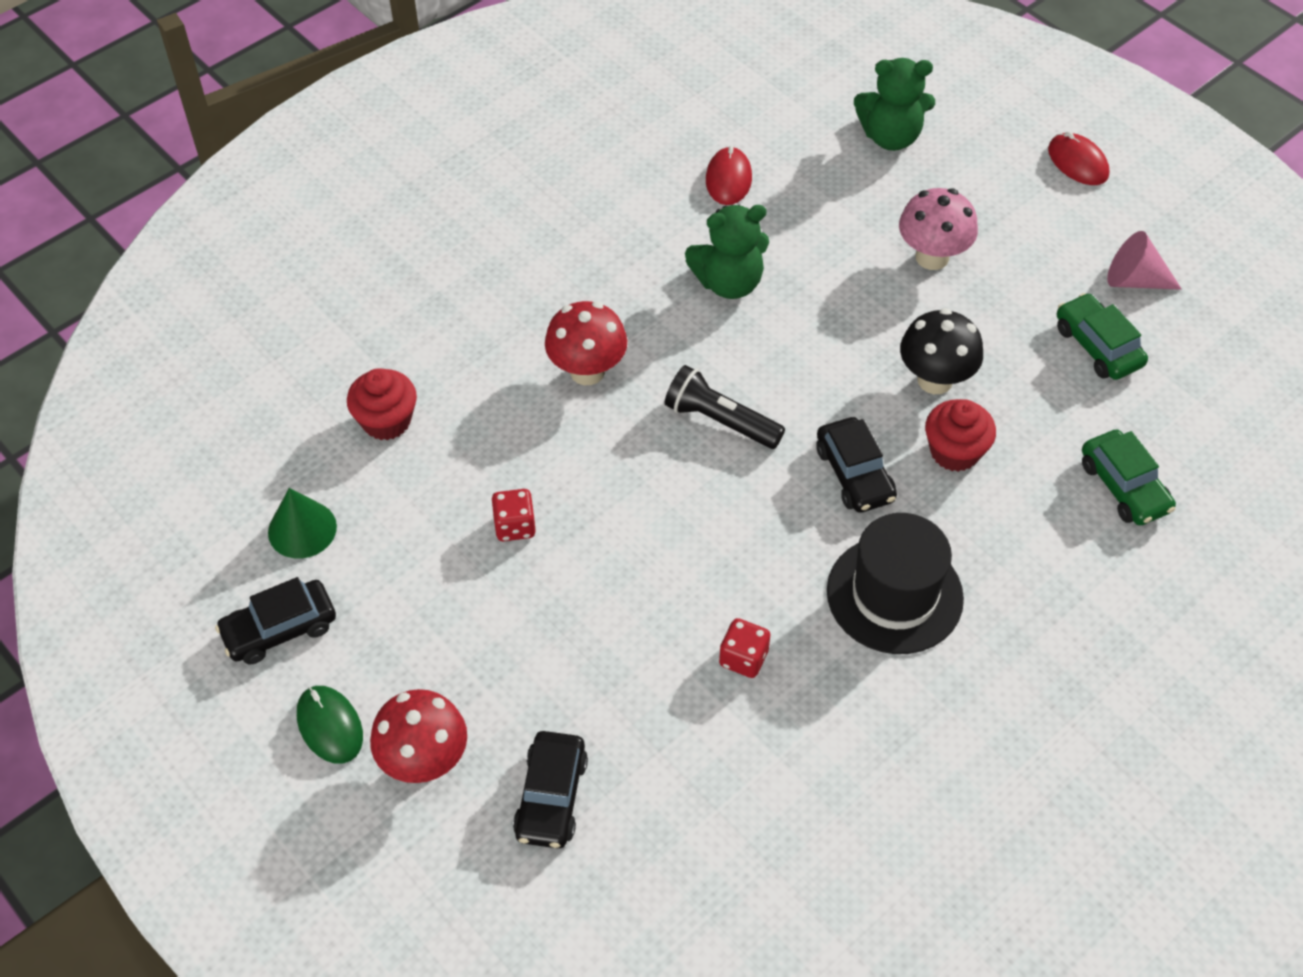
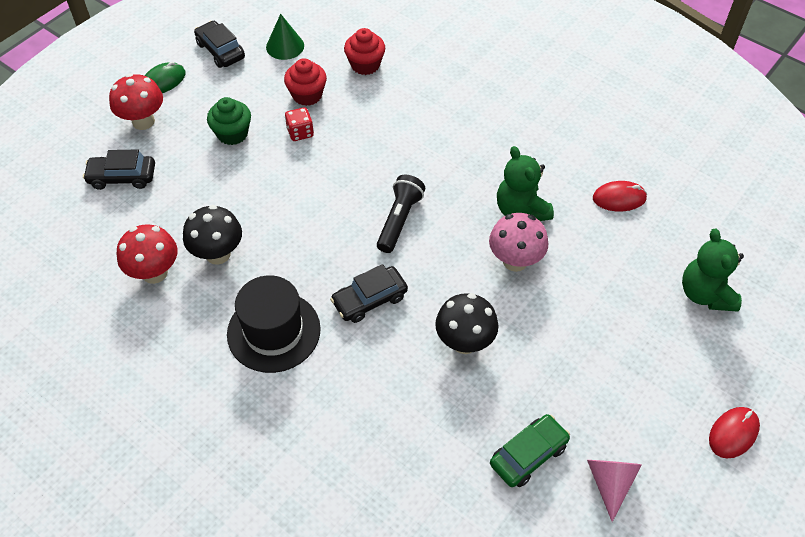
camera: 80 degrees right, 0 degrees up
(492, 623) = (232, 134): none -> green cupcake
(587, 371) = (424, 147): red mushroom -> red mushroom (155, 273)
(743, 658) = (218, 254): red dice -> black mushroom
(932, 257) = (586, 331): pink mushroom -> pink mushroom (515, 261)
(954, 452) = (401, 359): red cupcake -> red cupcake (307, 95)
(1124, 486) = (390, 478): green car -> none

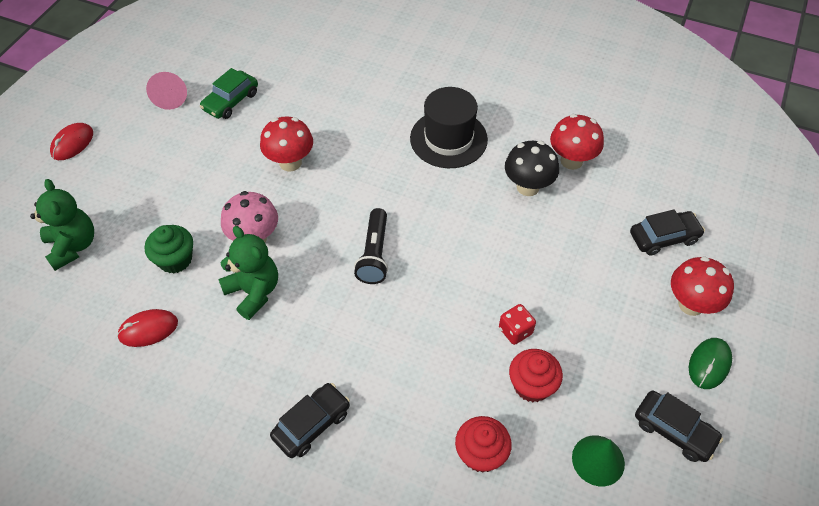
camera: 165 degrees right, 0 degrees up
(232, 134) = (587, 312): green cupcake -> green cupcake (175, 260)
(369, 300) = (379, 178): black car -> black car (311, 424)
(464, 342) = (290, 162): black mushroom -> red mushroom

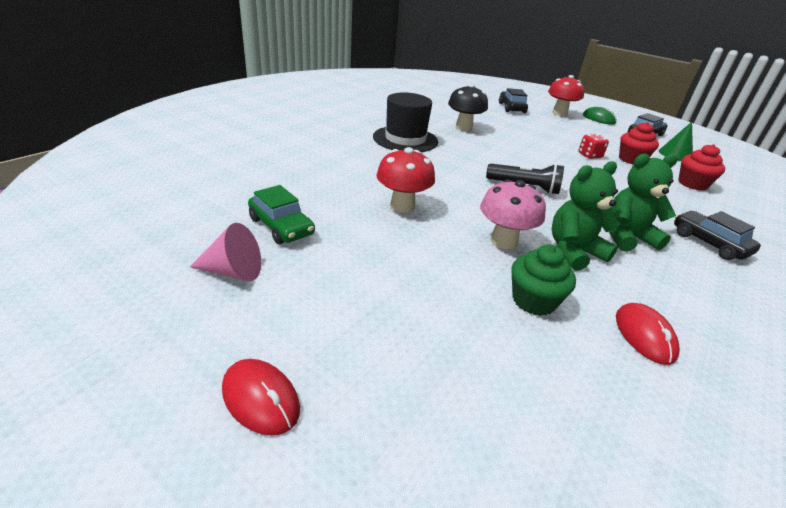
camera: 80 degrees left, 20 degrees down
(73, 246) = (508, 411): green teddy bear -> green teddy bear (627, 237)
(571, 161) = (443, 113): red mushroom -> none

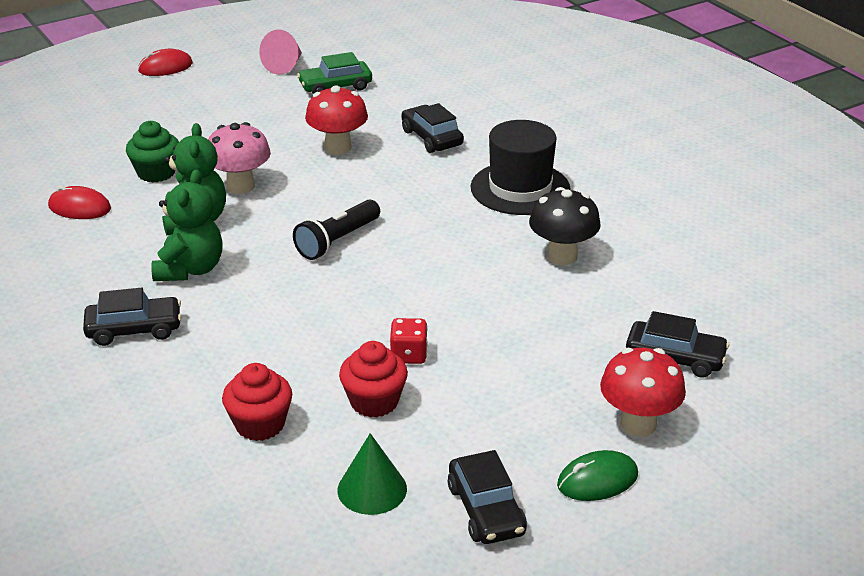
camera: 115 degrees right, 0 degrees up
(359, 170) = (431, 138): none -> black car

